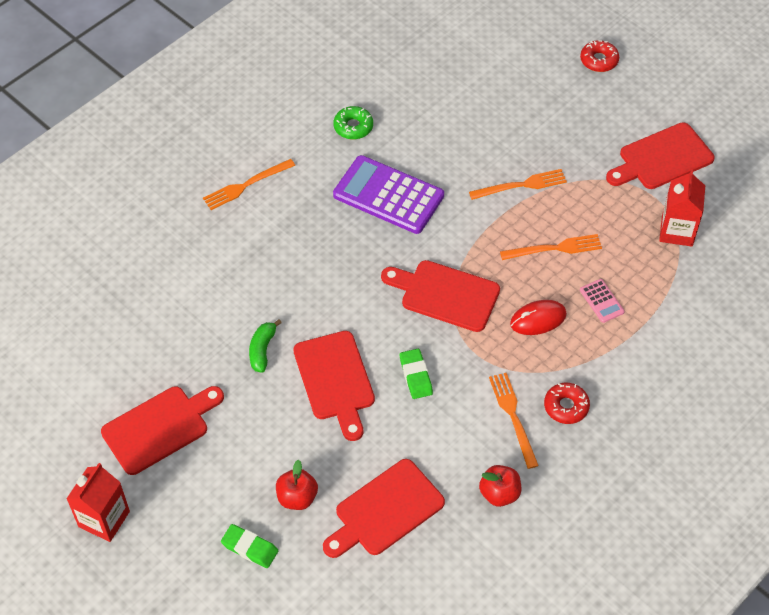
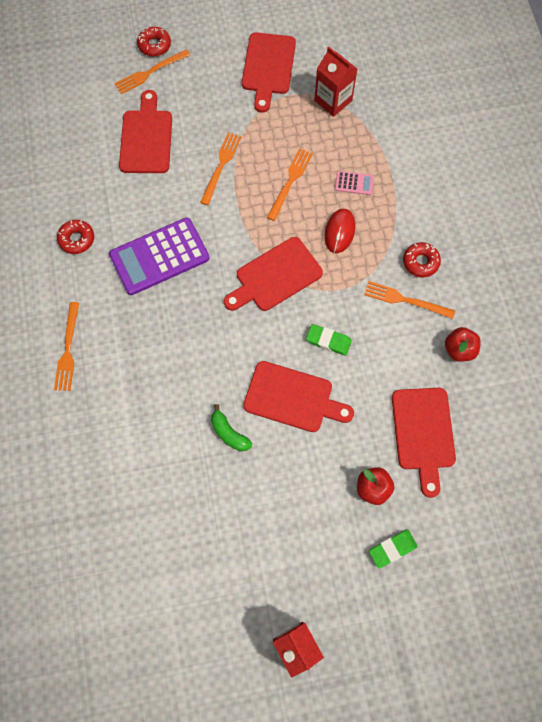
camera: 55 degrees left, 15 degrees up
(159, 427) = (243, 553): red cutting board -> red cutting board (146, 138)
(353, 127) = (77, 239): green donut -> red donut
(567, 74) = (150, 72): none -> orange fork

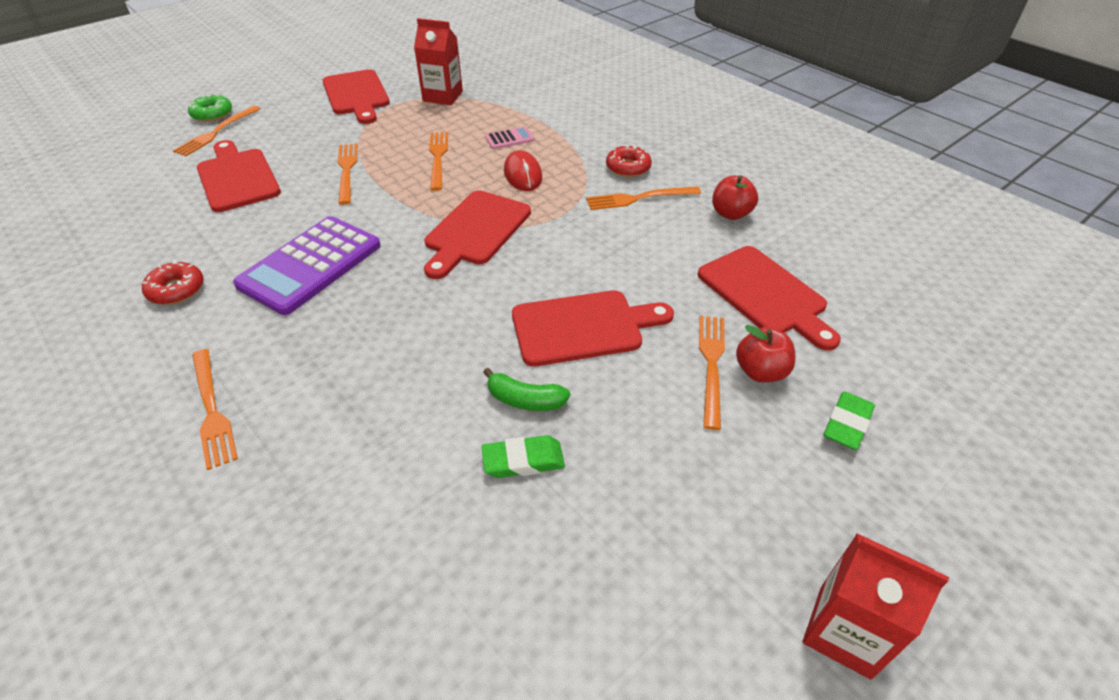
camera: 30 degrees left, 25 degrees down
(154, 45) = (212, 114): red donut -> green donut
(328, 341) = (583, 260): green eraser -> green eraser (523, 461)
(348, 467) = (711, 364): none -> orange fork

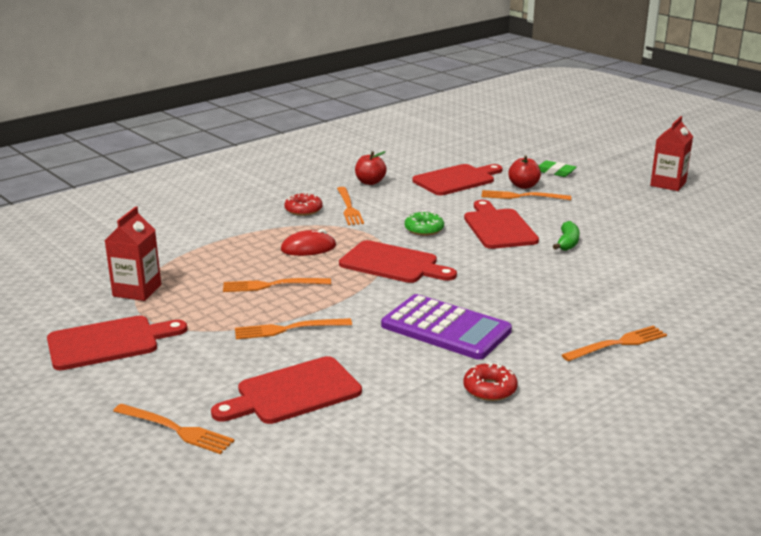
camera: 90 degrees left, 20 degrees down
(212, 114) = (119, 444): green donut -> green donut (424, 229)
(509, 139) = (243, 254): pink calculator -> none
(523, 461) = (612, 243): green eraser -> none

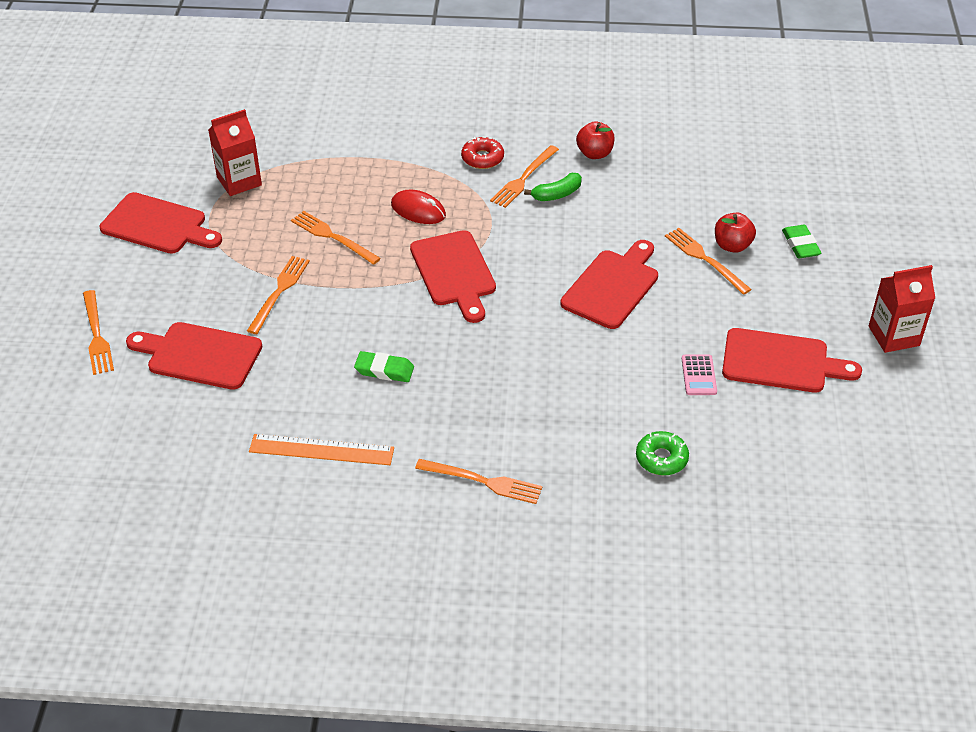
camera: 45 degrees right, 20 degrees up
(288, 329) = (279, 292): orange fork -> orange fork turned 75 degrees clockwise
(424, 229) = (544, 247): green donut -> green donut (661, 458)
(446, 328) = (384, 370): purple calculator -> green eraser
(456, 180) = (681, 197): red cutting board -> red cutting board (781, 362)
(490, 389) = (321, 449): red donut -> orange ruler
(567, 243) = (641, 346): green banana -> green banana (557, 194)
(620, 239) = (699, 375): none -> pink calculator

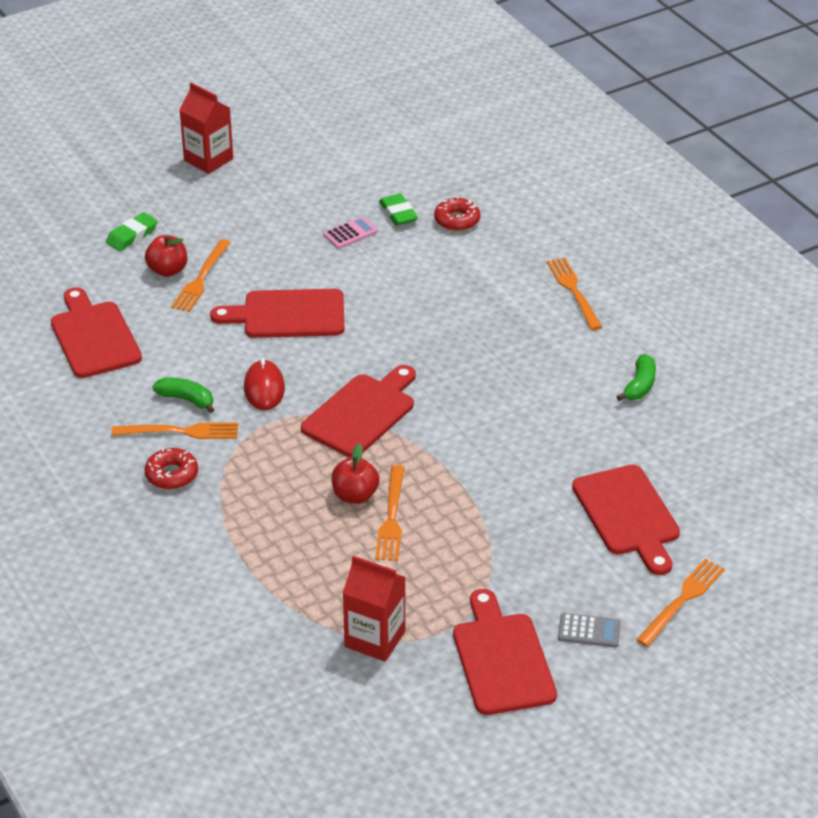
camera: 125 degrees left, 5 degrees down
(130, 275) = (589, 631): none -> grey calculator
(279, 292) = (500, 510): orange fork -> none
(321, 449) = (640, 385): orange ruler -> green banana
(384, 370) = (522, 395): green eraser -> green eraser (398, 213)
(418, 210) = (296, 479): red mouse -> red mouse (264, 388)
(594, 153) = (97, 402): red apple -> red apple (355, 495)
(661, 458) = (457, 220): green donut -> red donut
(781, 362) = (293, 201): red cutting board -> red cutting board (94, 337)

